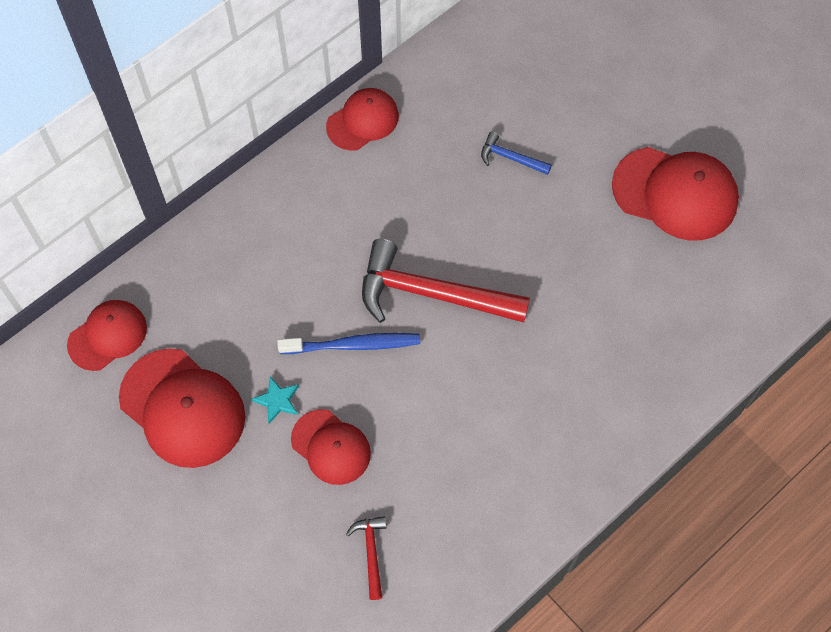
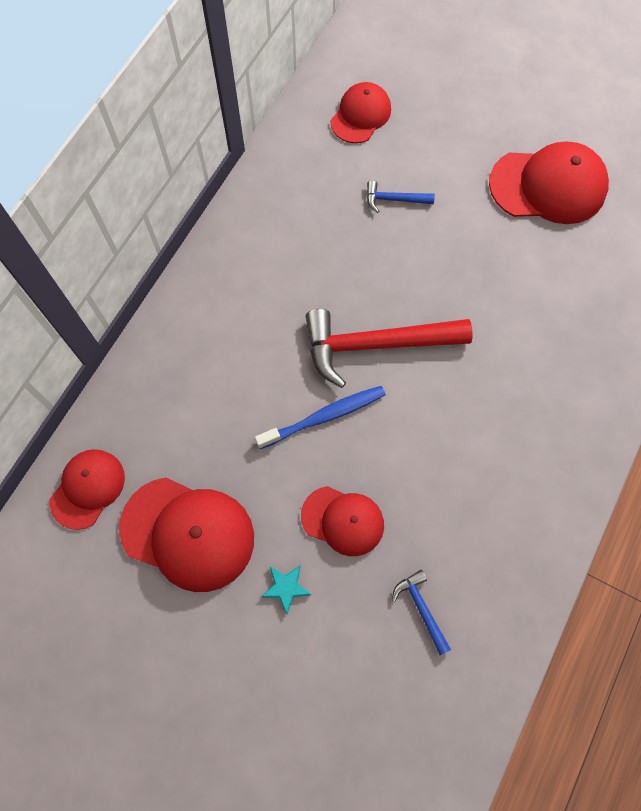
camera: 20 degrees left, 5 degrees up
(277, 401) = (275, 494): turquoise star -> turquoise star (286, 588)
(363, 121) = (249, 208): red cap -> red cap (360, 115)
(371, 552) = (421, 608): red hammer -> blue hammer

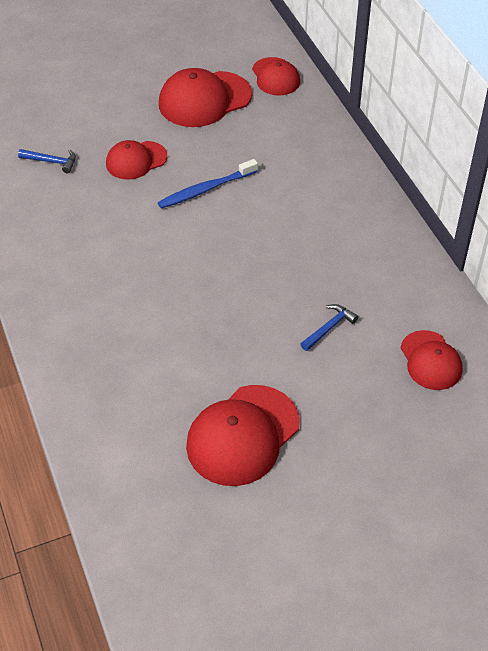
camera: 130 degrees right, 20 degrees down
(286, 588) = (130, 119): turquoise star -> none
(323, 417) = (206, 189): blue toothbrush -> blue toothbrush turned 45 degrees clockwise
(375, 345) = (226, 242): red hammer -> none

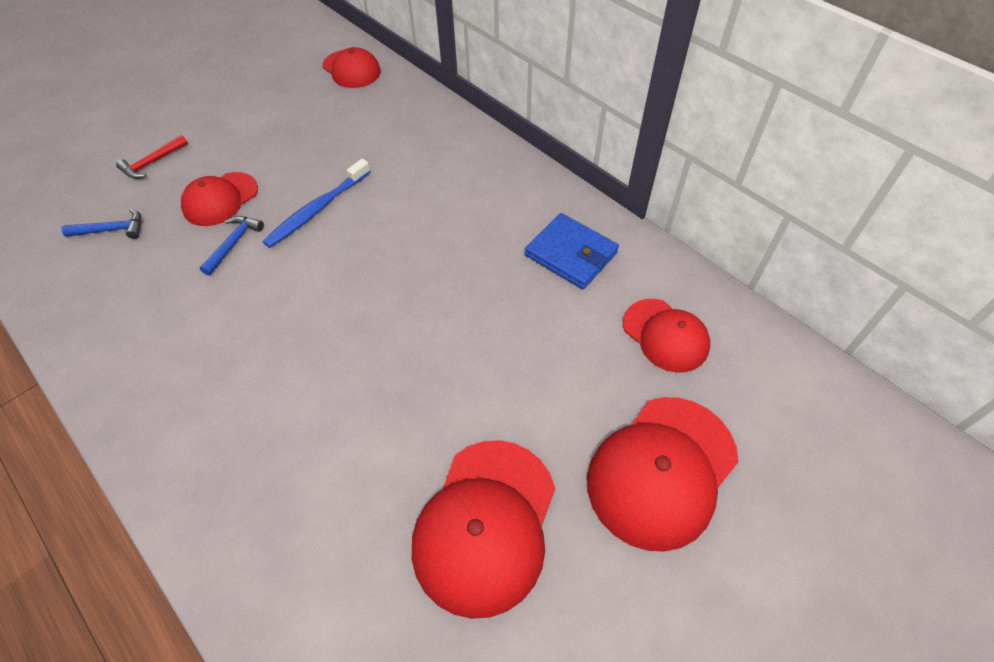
camera: 20 degrees left, 5 degrees up
(93, 116) = (152, 163): none -> red hammer
(204, 99) = (280, 111): red cap -> red cap (662, 471)
(329, 328) = (530, 333): blue hammer -> blue hammer (234, 243)
(388, 281) = (571, 254): none -> blue wallet

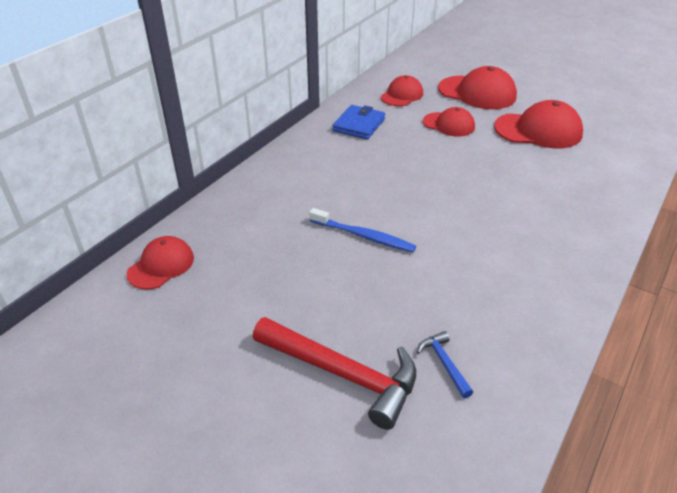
camera: 105 degrees left, 15 degrees down
(152, 163) = (343, 374): red hammer -> red hammer, size x2.23
(220, 199) = (374, 298): red cap -> red cap (448, 124)
(234, 243) = (419, 272): blue hammer -> none

